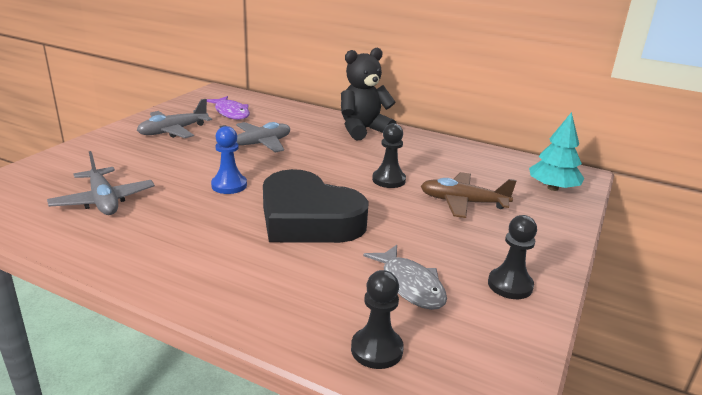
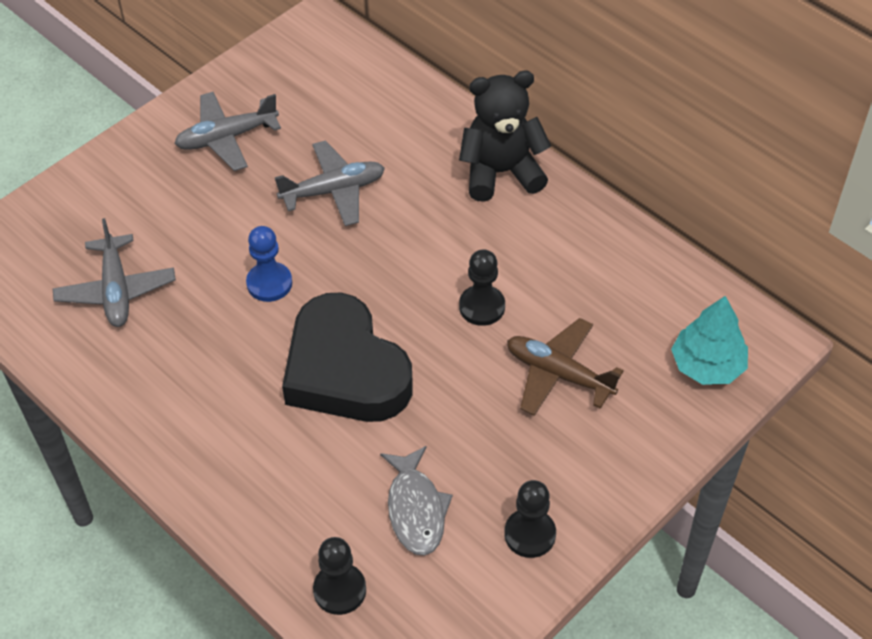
camera: 20 degrees right, 25 degrees up
(231, 113) = (320, 96): purple fish -> none

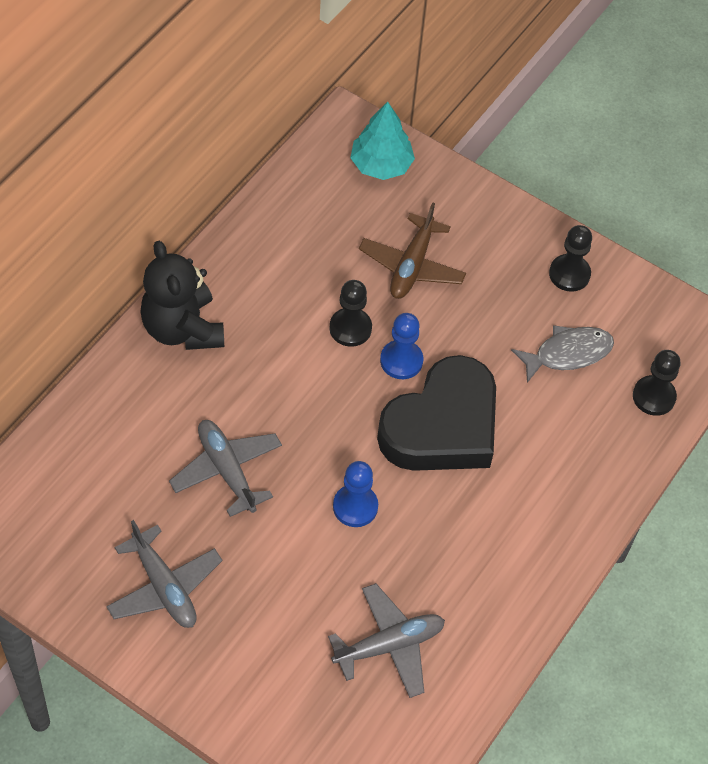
camera: 105 degrees left, 5 degrees up
(433, 346) = (401, 361): none -> blue pawn

